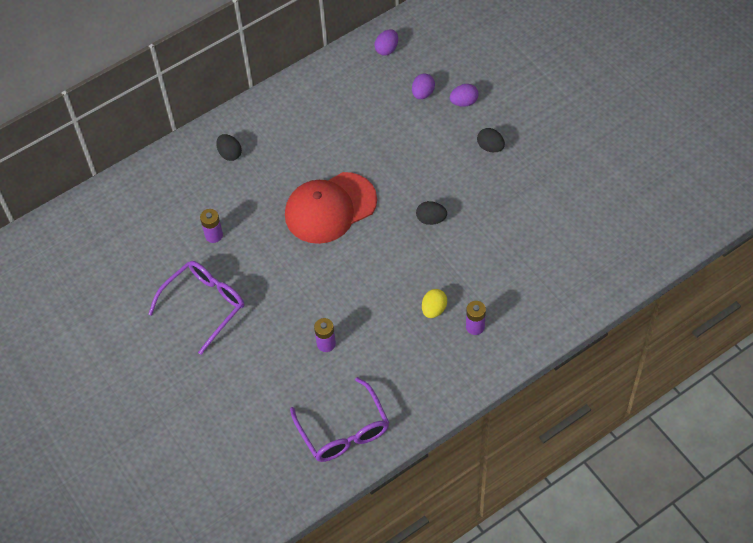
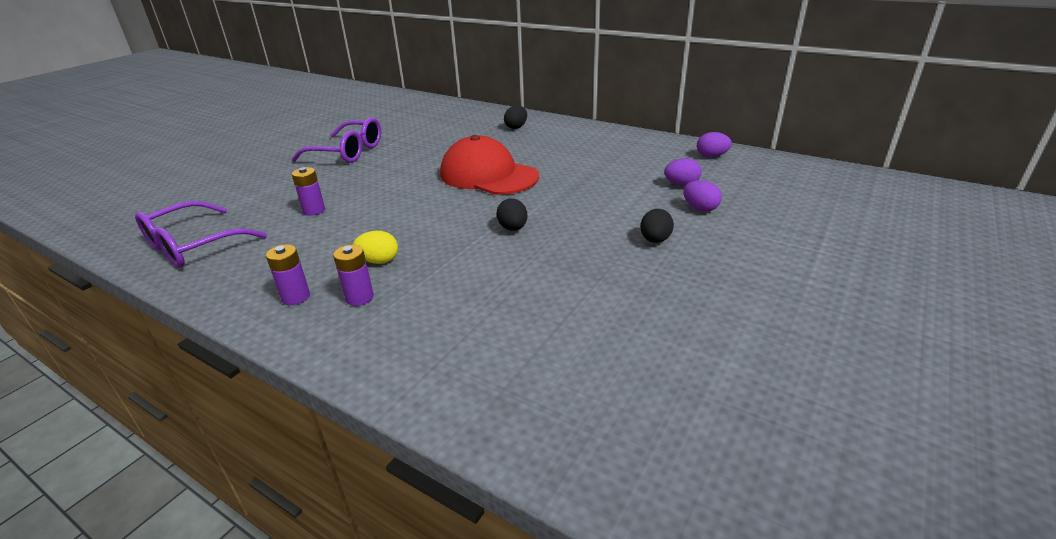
camera: 65 degrees right, 25 degrees down
(214, 235) = (425, 140): purple battery -> purple battery (296, 297)

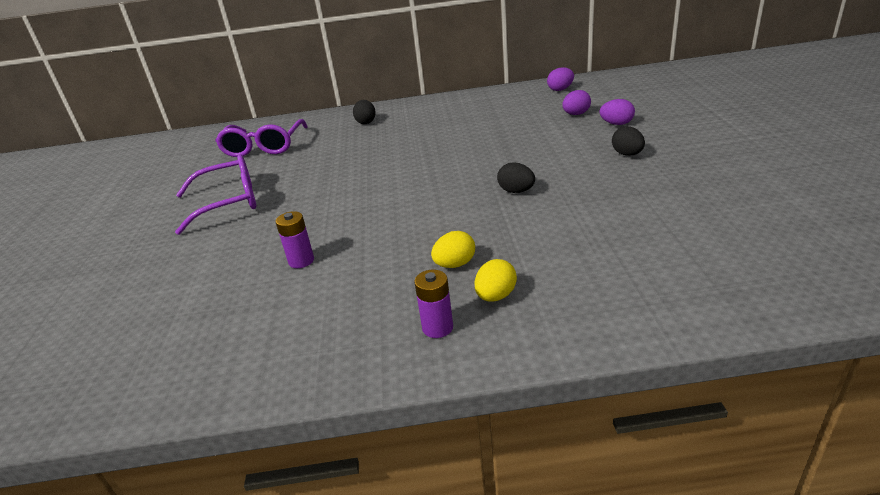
camera: 35 degrees left, 0 degrees up
(193, 245) = (223, 353): purple glasses -> purple glasses (263, 147)
(359, 297) = (496, 296): purple battery -> yellow egg
(488, 175) = (417, 165): red cap -> none

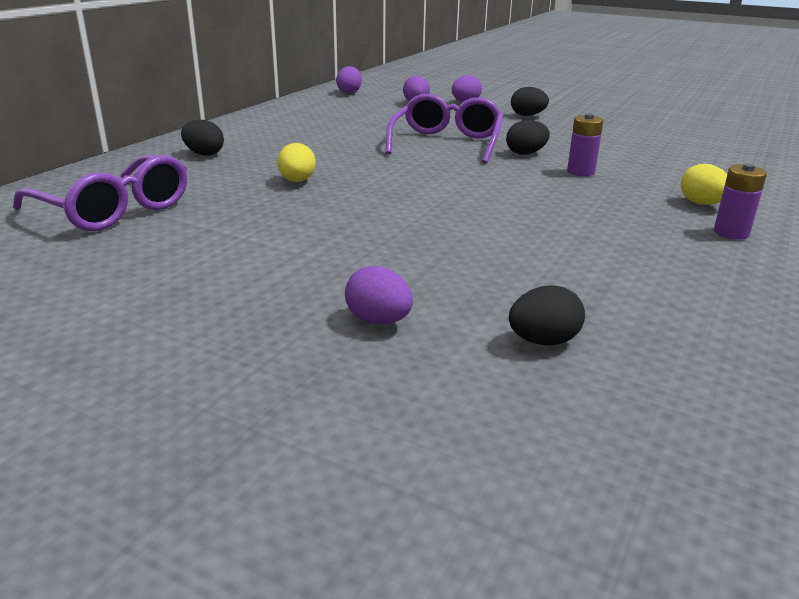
camera: 60 degrees left, 5 degrees down
(185, 257) = (378, 321): none -> purple egg
(189, 309) = (543, 341): none -> black egg
(229, 202) = (255, 263): purple glasses -> purple glasses (446, 143)
(301, 261) = (516, 256): purple battery -> purple battery (581, 172)
(455, 264) = (628, 202): yellow egg -> yellow egg (297, 181)

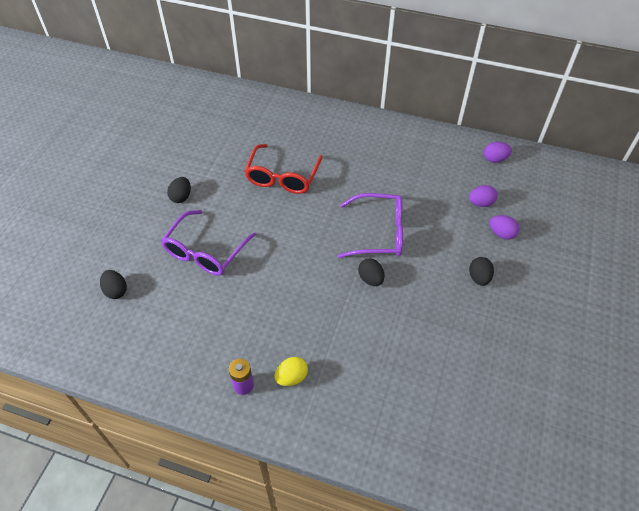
camera: 80 degrees right, 25 degrees up
(114, 210) = (228, 126): purple glasses -> purple glasses (205, 251)
(204, 154) = (317, 129): black egg -> black egg (181, 197)
(297, 181) = (282, 177): yellow egg -> red glasses
(378, 321) = (130, 236): purple egg -> none
(581, 172) = (339, 311): purple battery -> none

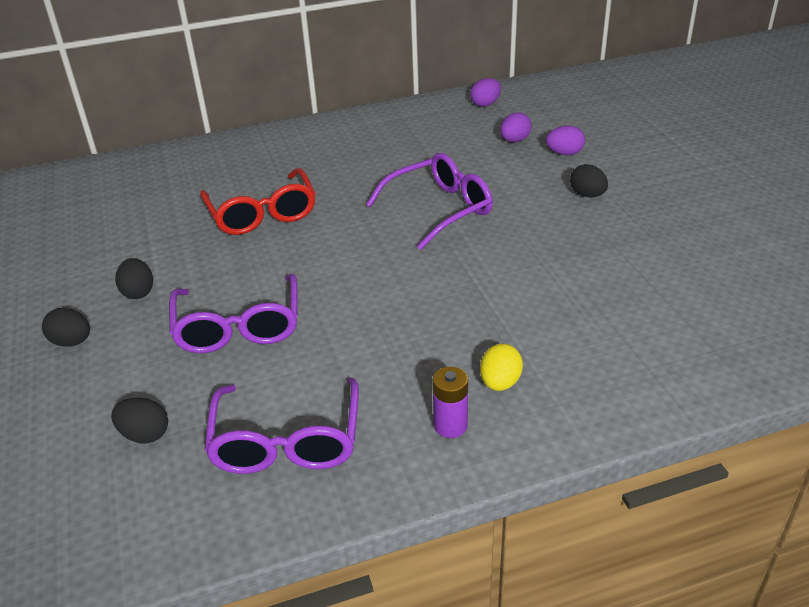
camera: 35 degrees left, 15 degrees down
(167, 338) = (287, 441): none -> purple glasses
(370, 279) = (479, 250): black egg -> black egg (72, 342)

